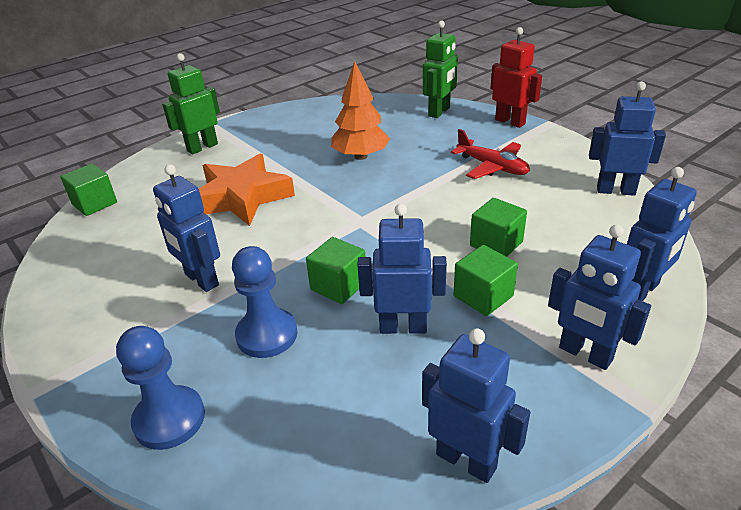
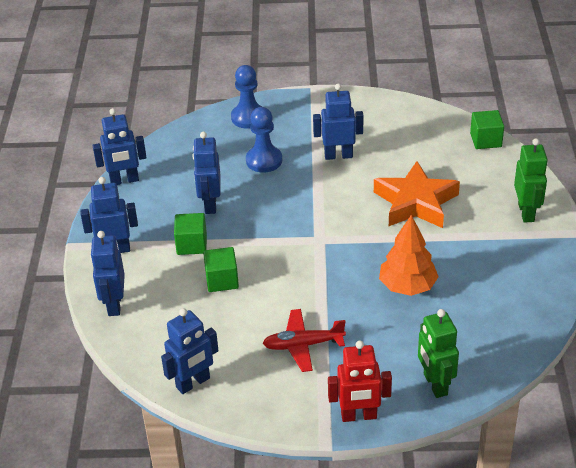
camera: 130 degrees right, 5 degrees up
(338, 286) = (269, 199): green cube -> none
(403, 327) = (210, 204): blue robot -> blue robot turned 135 degrees clockwise

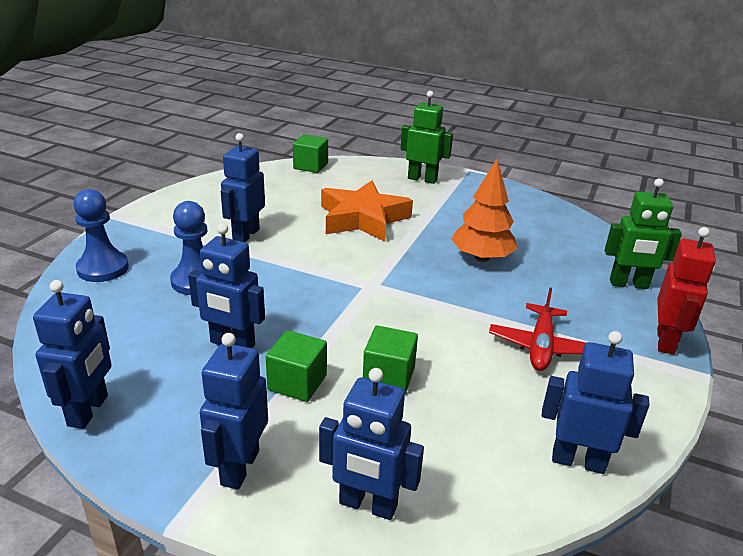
camera: 70 degrees left, 10 degrees down
(193, 383) = (578, 461): blue robot -> blue robot turned 60 degrees counterclockwise

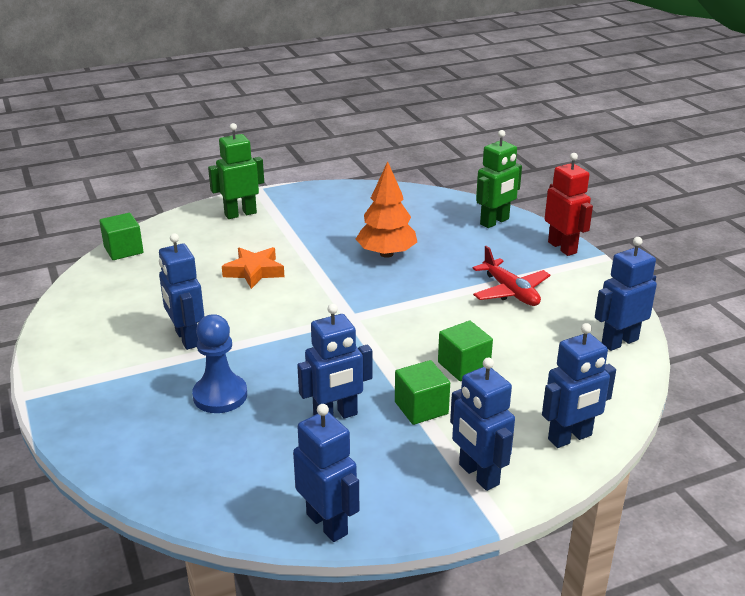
camera: 45 degrees left, 0 degrees up
(103, 268) = (118, 439): blue pawn -> none
(363, 218) = (254, 271): orange star -> orange star, size x0.62

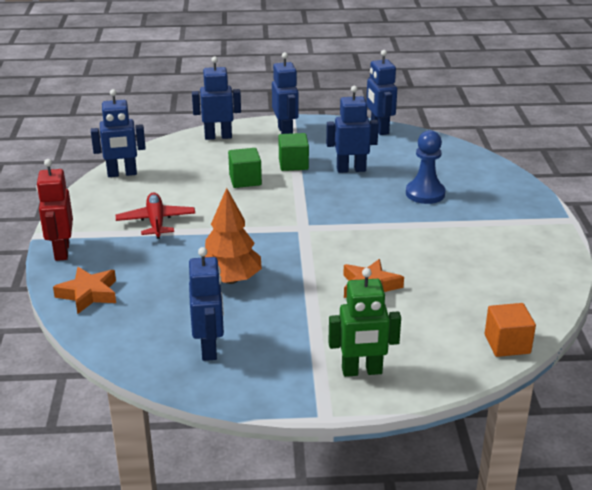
camera: 160 degrees left, 0 degrees up
(123, 250) = (507, 344): green cube -> orange cube
(186, 338) = (445, 236): blue robot -> blue robot (209, 348)
(495, 222) = (88, 294): green robot -> orange star

